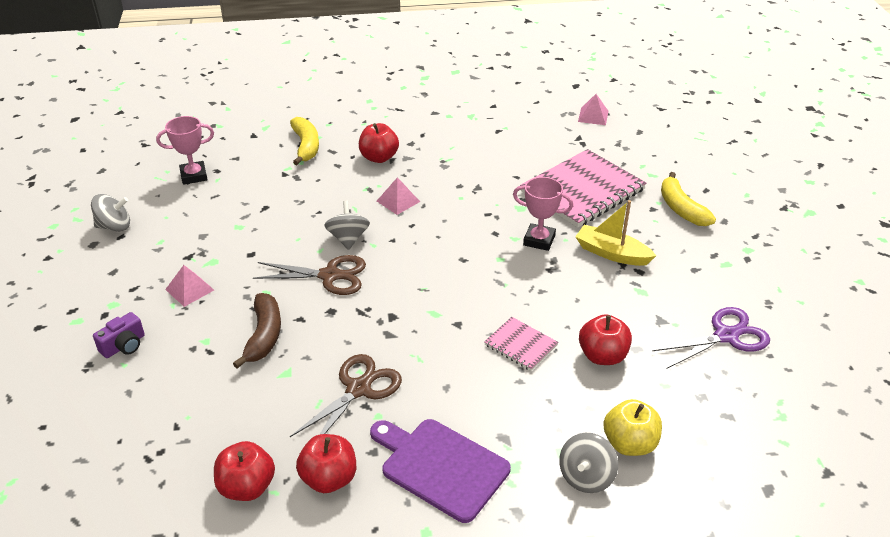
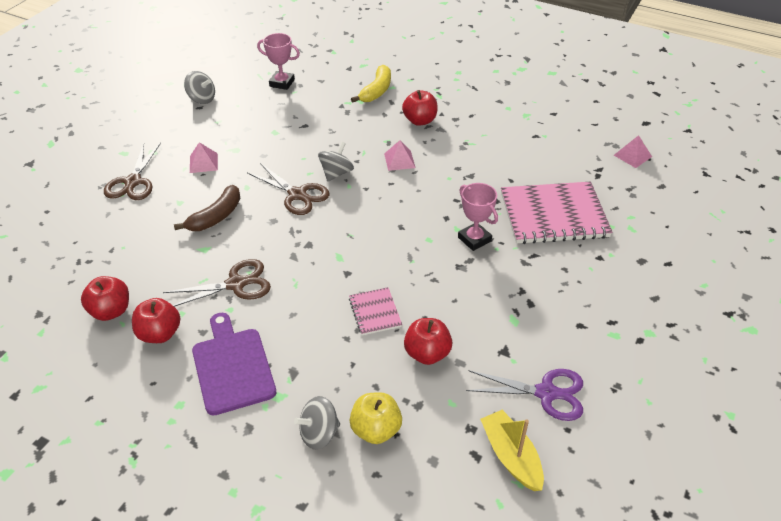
camera: 35 degrees right, 5 degrees up
(124, 345) = (133, 182): purple camera -> brown scissors
(612, 253) = (522, 278): yellow boat -> yellow boat (511, 456)
(681, 208) = (626, 269): yellow banana -> none

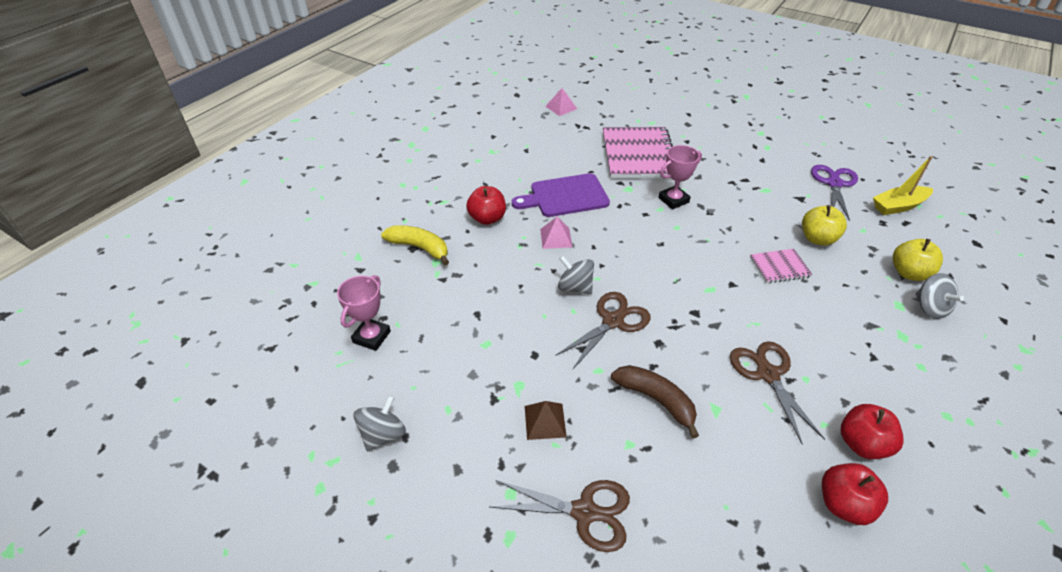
camera: 85 degrees left, 0 degrees up
(203, 163) = (545, 421): pink pyramid -> brown pyramid
(232, 367) = (883, 372): purple cutting board -> purple cutting board (565, 196)
(427, 353) = (817, 239): red apple -> yellow apple

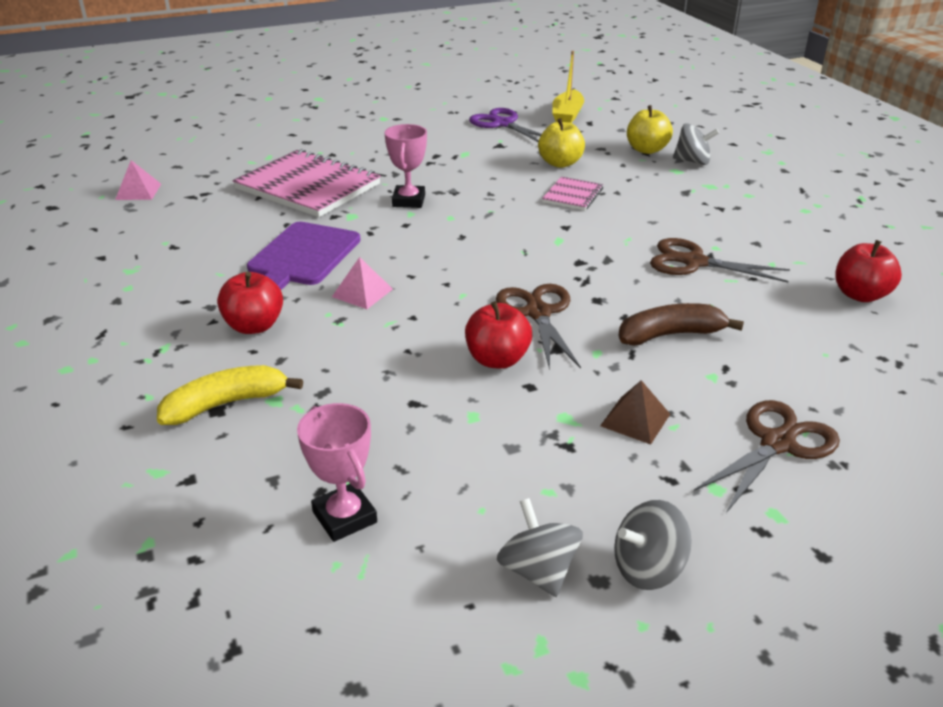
camera: 55 degrees left, 10 degrees down
(575, 287) = (458, 314): grey spinning top -> grey spinning top (647, 568)
(862, 444) = (805, 257): red apple -> red apple (497, 359)

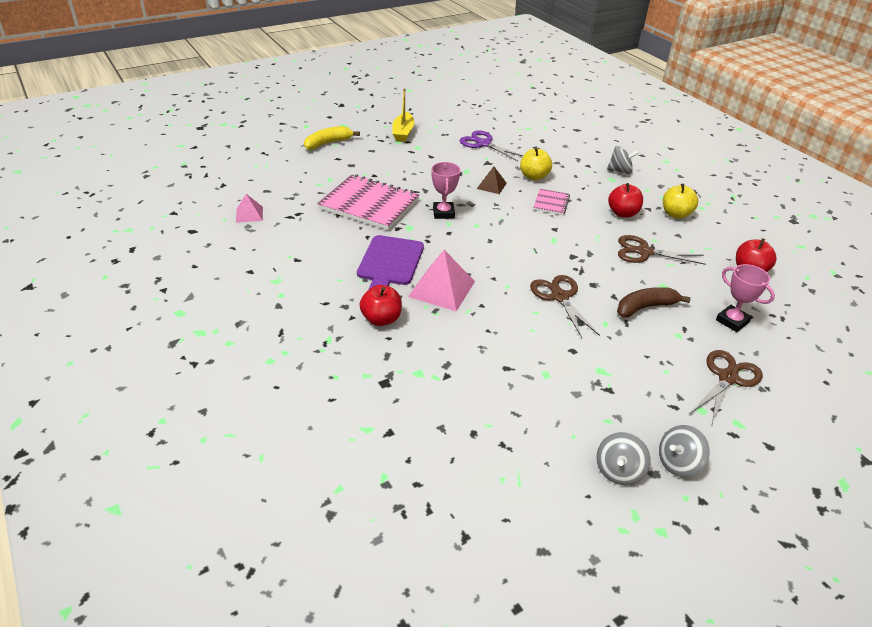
camera: 10 degrees left, 5 degrees up
(226, 404) = (389, 378): yellow banana -> yellow banana (328, 143)
(345, 517) = (495, 448): pink trophy -> pink trophy (732, 321)
(362, 293) = (441, 289): pink pyramid -> pink pyramid, size x1.77
(497, 359) = (546, 333): red apple -> red apple (622, 213)
(538, 570) = (618, 471): grey spinning top -> grey spinning top turned 120 degrees counterclockwise
(567, 115) = (525, 135): yellow boat -> yellow boat (403, 132)
(635, 420) = (642, 369): brown pyramid -> brown pyramid (491, 185)
(646, 150) = (587, 162): yellow apple -> yellow apple (676, 214)

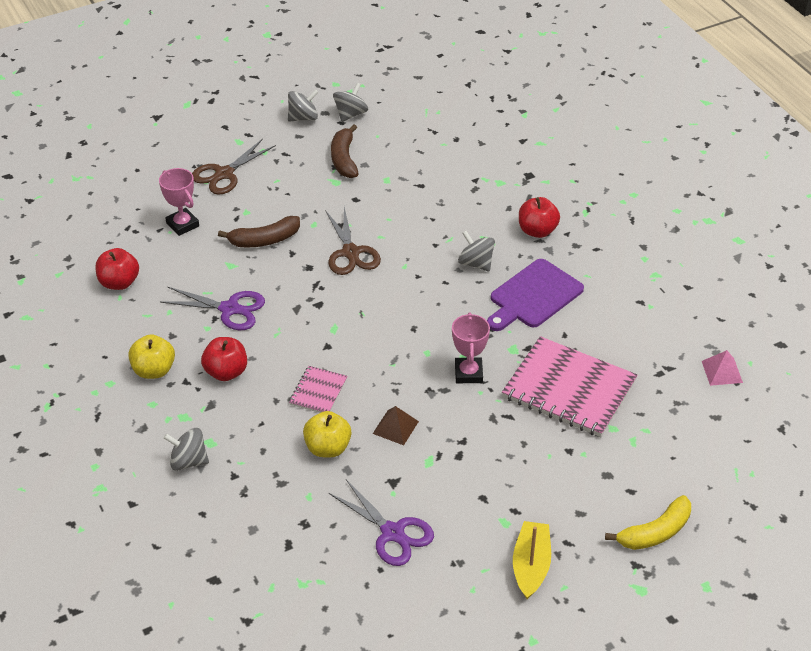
camera: 175 degrees left, 5 degrees up
(390, 263) = (533, 296): purple cutting board -> purple cutting board turned 150 degrees counterclockwise
(441, 289) = (476, 263): pink pyramid -> grey spinning top
(602, 400) = (344, 159): none -> brown banana
(644, 252) = (230, 309): brown scissors -> purple scissors

